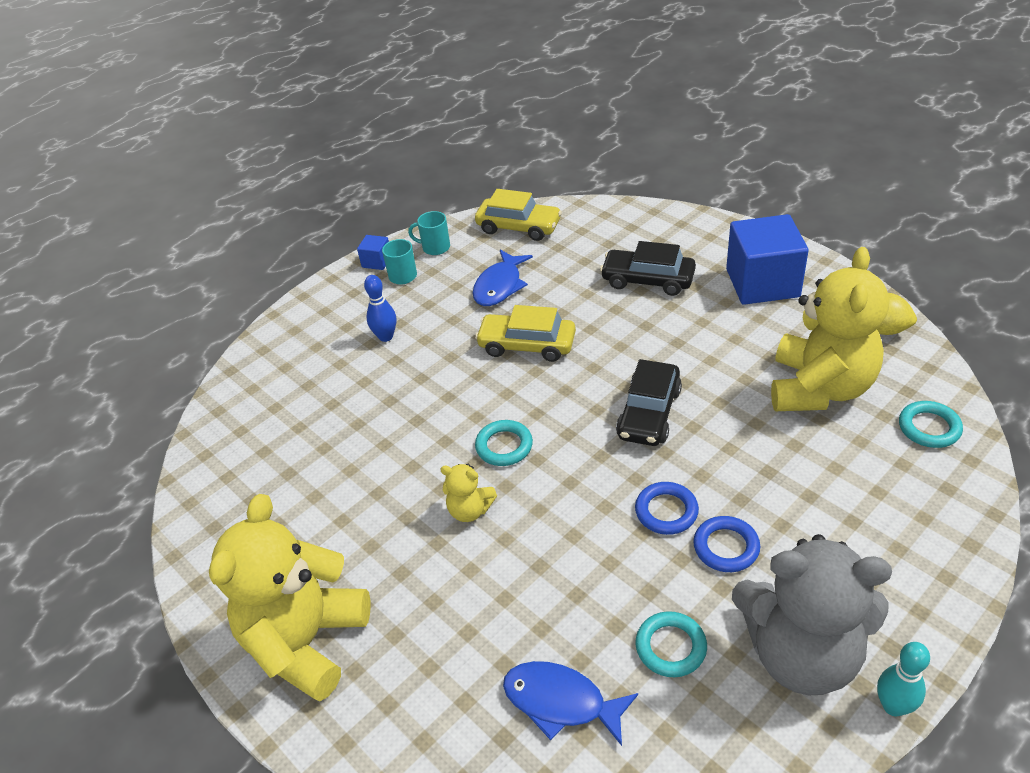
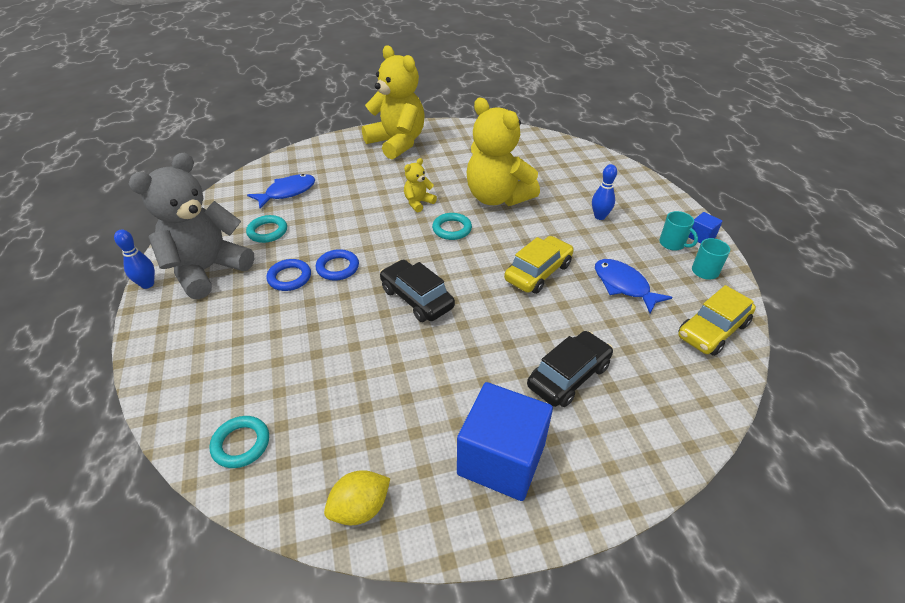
camera: 115 degrees right, 0 degrees up
(819, 388) = (345, 405): yellow teddy bear -> yellow teddy bear (497, 197)
(893, 706) = (147, 284): turquoise bowling pin -> blue bowling pin

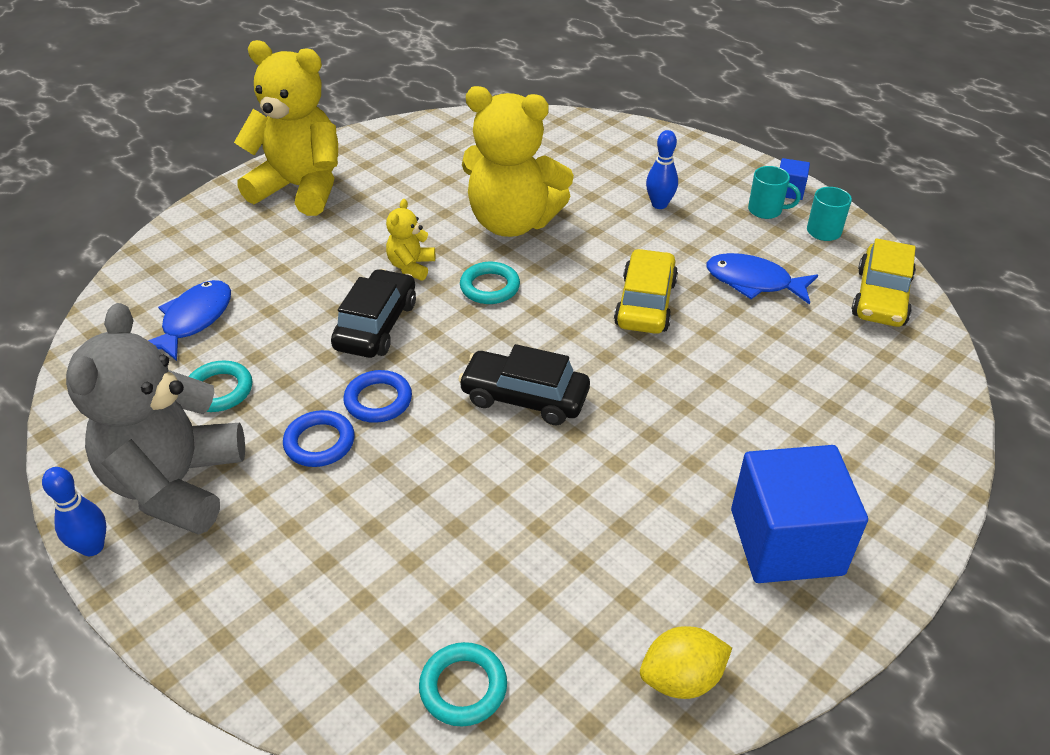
camera: 30 degrees left, 0 degrees up
(360, 508) = (681, 679): yellow lemon -> yellow lemon turned 45 degrees clockwise
(568, 376) = (779, 414): black car -> black car (376, 325)

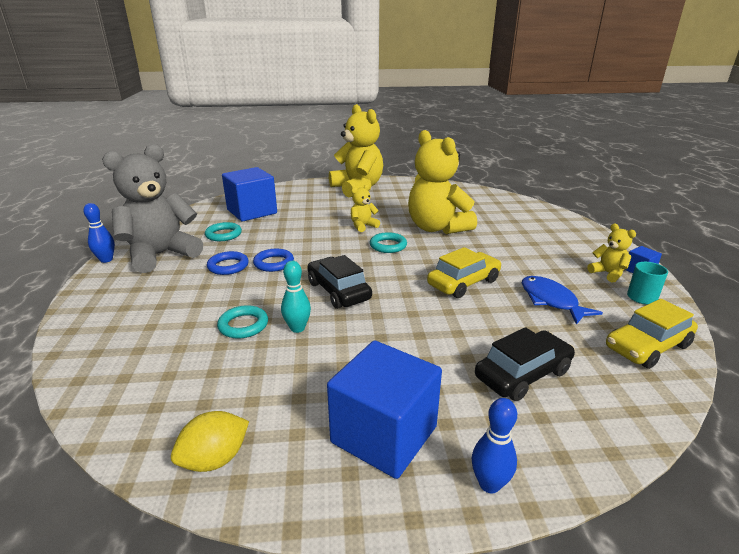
camera: 40 degrees right, 15 degrees down
(194, 320) = (252, 212): blue fish -> blue cube
(376, 325) = (315, 239): black car -> black car (522, 374)
(463, 687) = (123, 385): turquoise ring -> turquoise ring (243, 325)
(550, 480) = (297, 328): none -> turquoise bowling pin
(659, 204) = (534, 248): blue bowling pin -> blue bowling pin (489, 484)
(681, 679) = (215, 459): yellow lemon -> yellow lemon turned 60 degrees counterclockwise
(766, 210) = (608, 273): turquoise mug -> yellow teddy bear

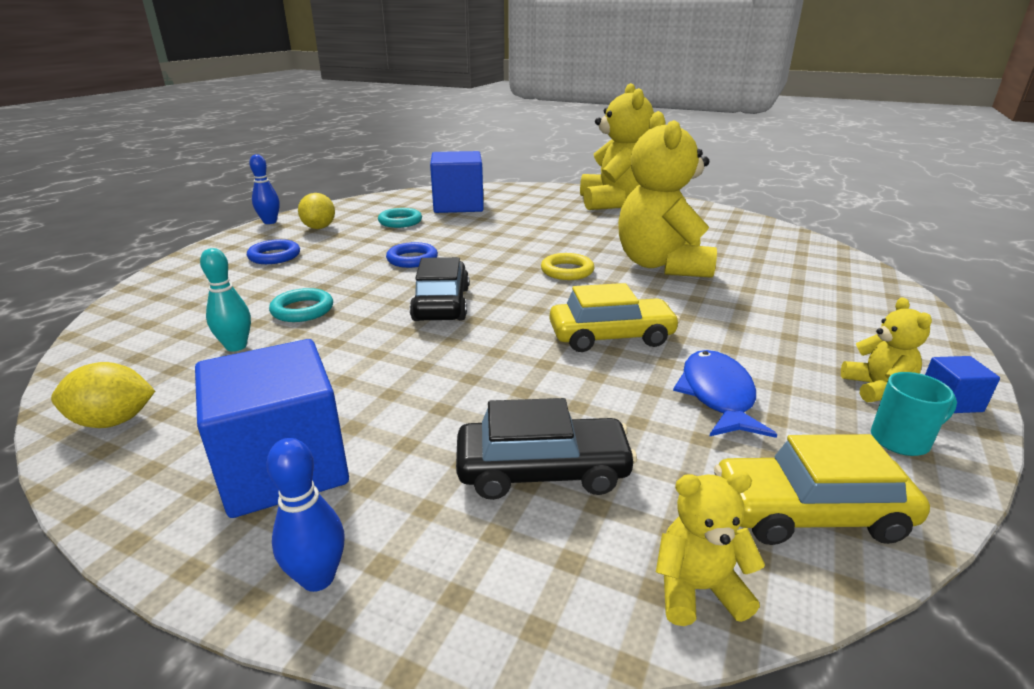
camera: 30 degrees right, 0 degrees up
(161, 255) = (319, 228): grey teddy bear -> yellow lemon
(228, 266) = (364, 251): blue ring -> blue ring (274, 256)
(297, 328) = (348, 328): turquoise bowling pin -> turquoise bowling pin (236, 346)
(363, 226) = (564, 243): yellow teddy bear -> yellow teddy bear (697, 589)
(388, 245) = (567, 271): turquoise ring -> yellow ring

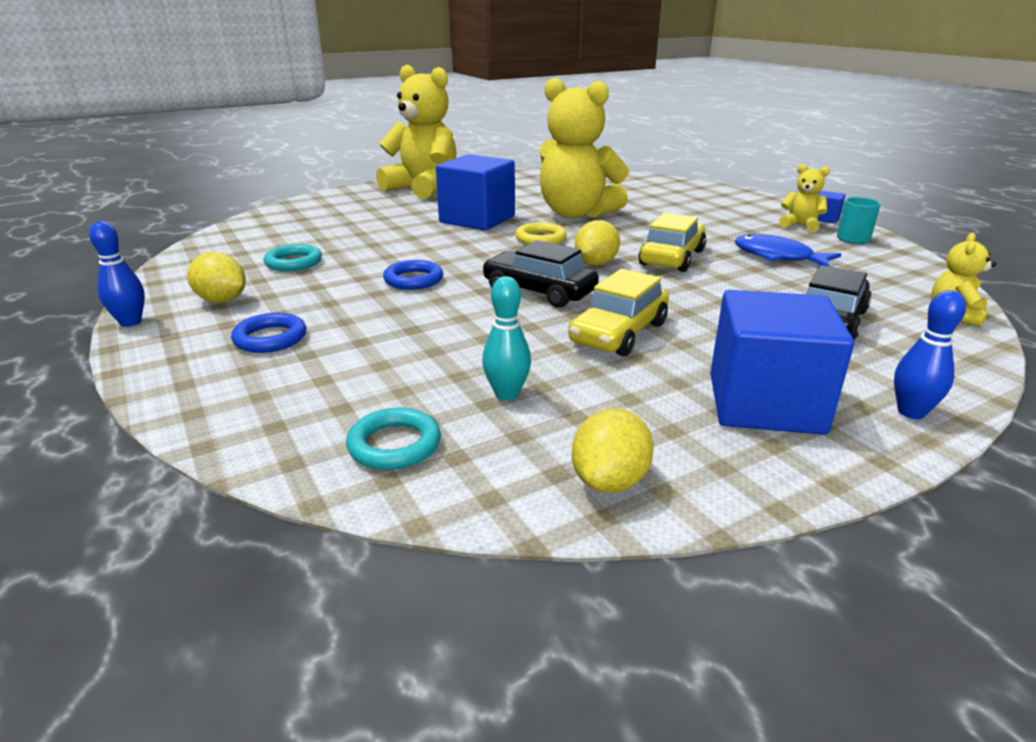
camera: 55 degrees left, 0 degrees up
(302, 310) = (461, 348): turquoise ring -> turquoise ring (394, 445)
(458, 205) = (302, 232): blue cube -> blue cube (477, 219)
(539, 307) = (595, 263): none -> yellow lemon
(809, 513) = (904, 275): yellow car -> yellow car (619, 333)

